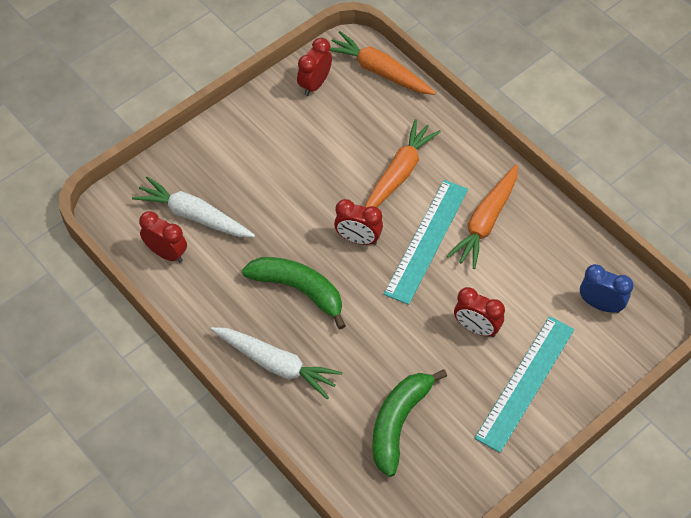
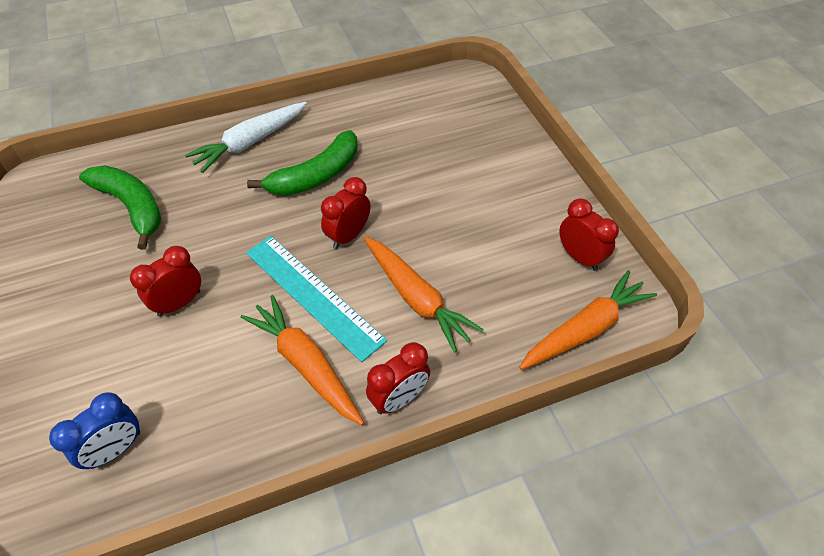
camera: 110 degrees right, 5 degrees down
(166, 253) = (405, 102): red clock -> red clock (399, 399)
(194, 216) = (437, 126): white carrot -> none
(525, 383) = (86, 324): turquoise ruler -> none

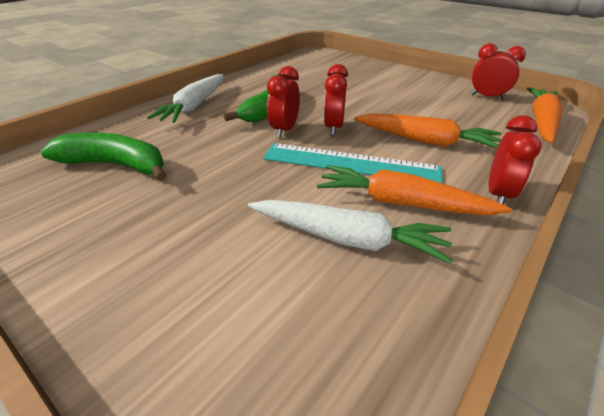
camera: 30 degrees left, 15 degrees down
(116, 449) = (299, 358): blue clock -> none
(179, 303) = (236, 208): red clock -> red clock (284, 130)
(228, 377) = (347, 238): none -> white carrot

